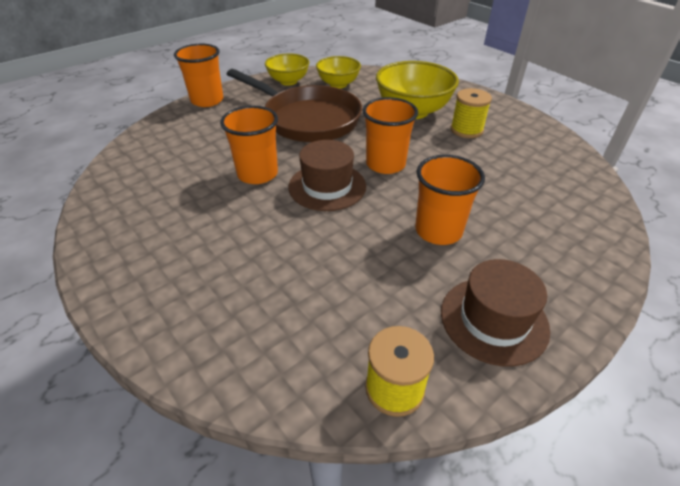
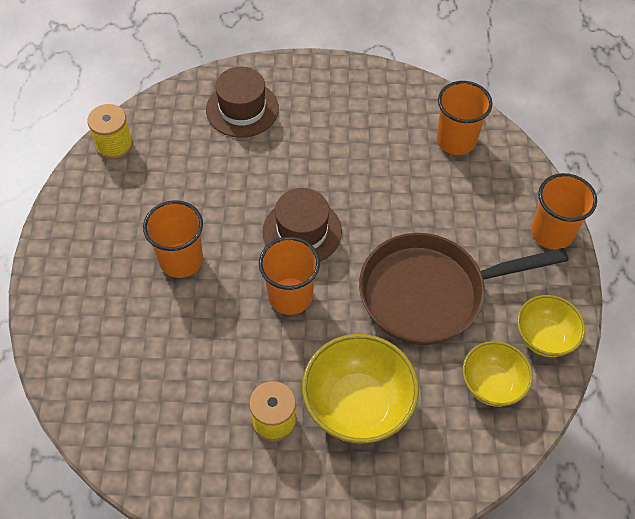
camera: 130 degrees right, 15 degrees up
(257, 174) = (366, 197): orange cup -> orange cup (456, 140)
(494, 320) = (93, 221): brown hat -> brown hat (242, 109)

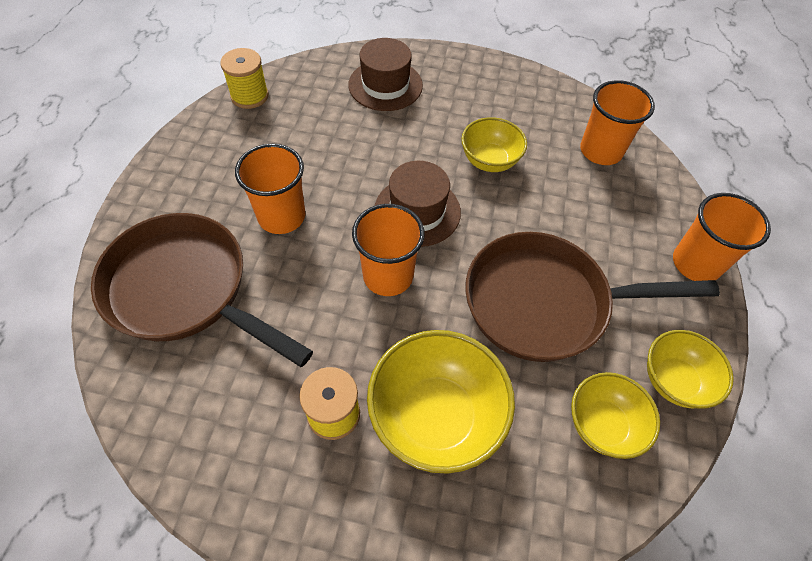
camera: 10 degrees right, 0 degrees up
(117, 344) = (186, 290): none -> brown pan
(357, 170) = (489, 161): none -> yellow bowl

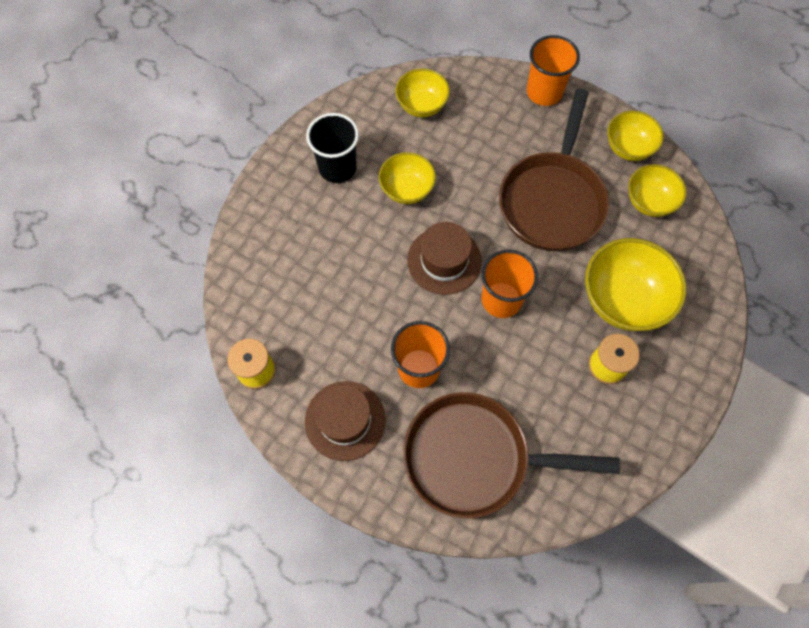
camera: 70 degrees left, 10 degrees up
(186, 290) = (475, 457): brown pan -> brown pan turned 45 degrees clockwise
(385, 85) = (285, 244): brown hat -> brown hat (345, 420)
(487, 102) = (337, 167): none -> black cup
(601, 151) = (422, 105): orange cup -> yellow bowl

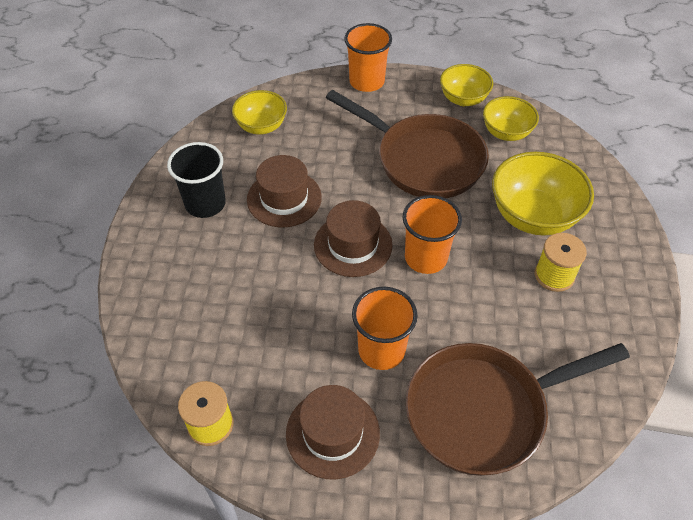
camera: 25 degrees left, 15 degrees down
(407, 189) = (284, 198): yellow bowl -> brown hat
(552, 199) = (423, 160): brown pan -> brown pan turned 45 degrees counterclockwise

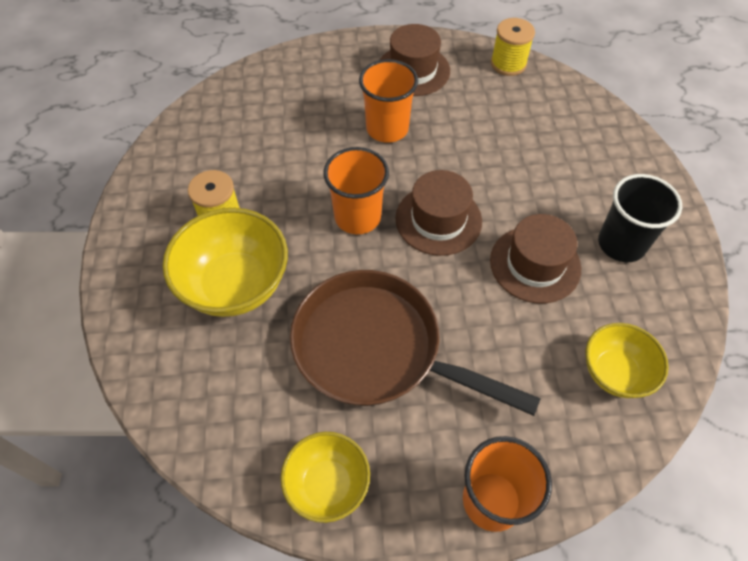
camera: 170 degrees right, 5 degrees up
(484, 410) = (295, 98): brown pan -> none
(506, 133) = (261, 419): yellow bowl -> none

